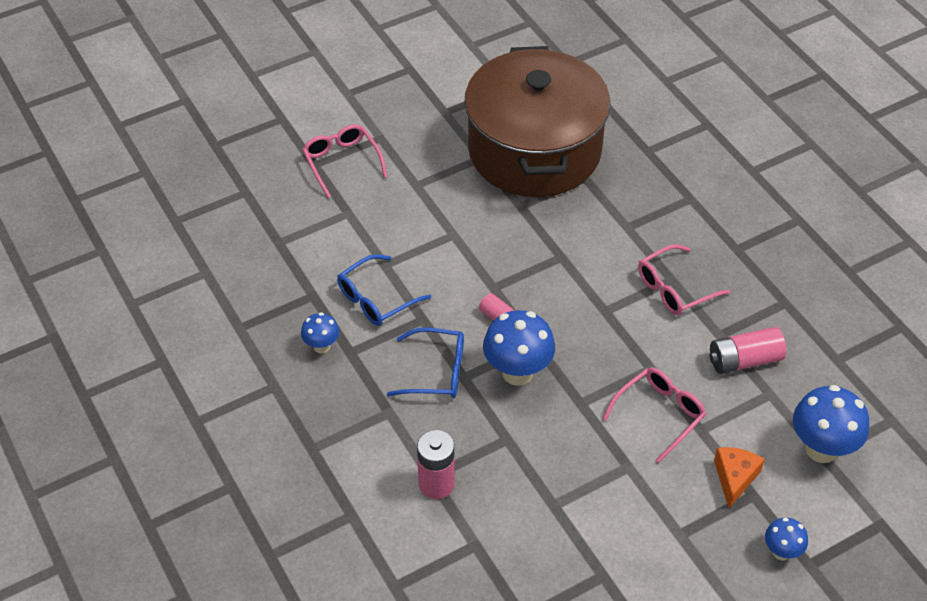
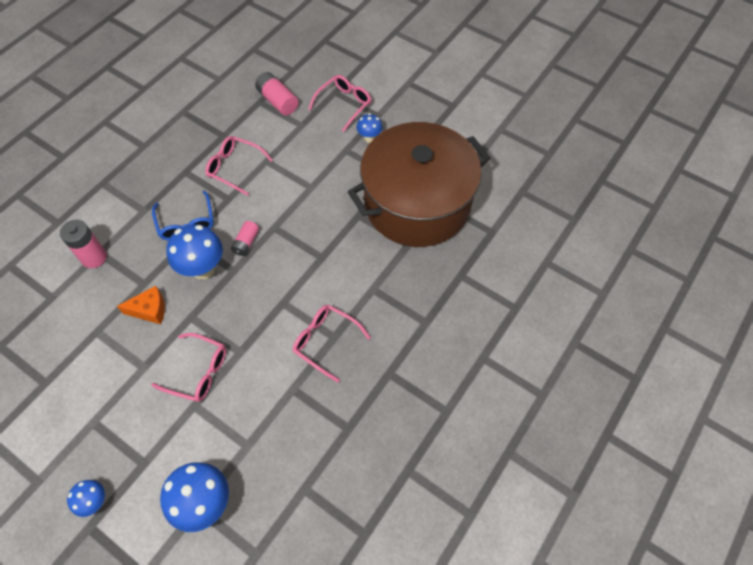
camera: 65 degrees right, 10 degrees up
(322, 346) = (183, 156): blue mushroom -> blue mushroom (369, 138)
(376, 299) = (234, 168): blue glasses -> pink glasses
(735, 478) = (155, 445): orange cheese -> orange cheese (149, 310)
(744, 360) = (274, 415): pink battery -> pink battery (278, 101)

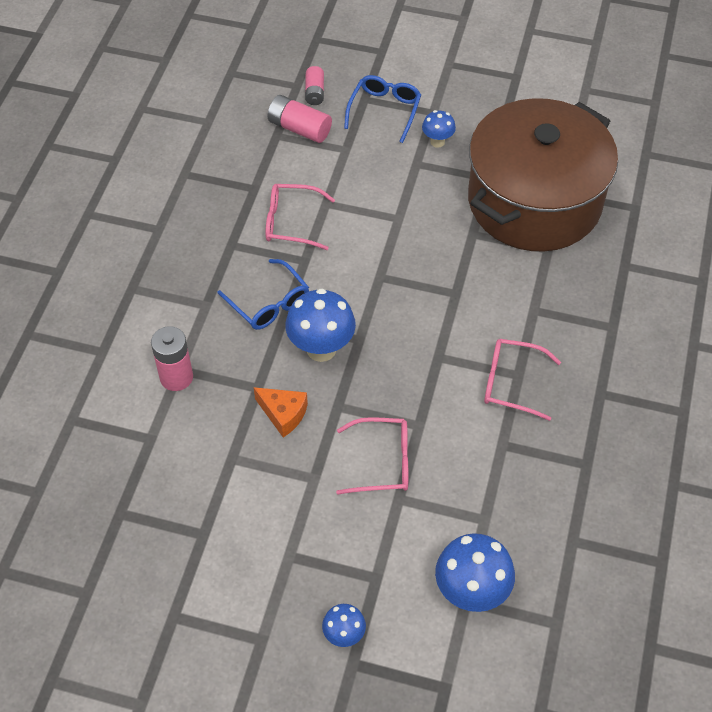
camera: 20 degrees left, 5 degrees down
(149, 310) = (283, 414): orange cheese -> orange cheese turned 60 degrees clockwise
(246, 242) = (356, 304): pink battery -> pink battery (314, 92)
(344, 104) = (384, 110): pink glasses -> blue glasses

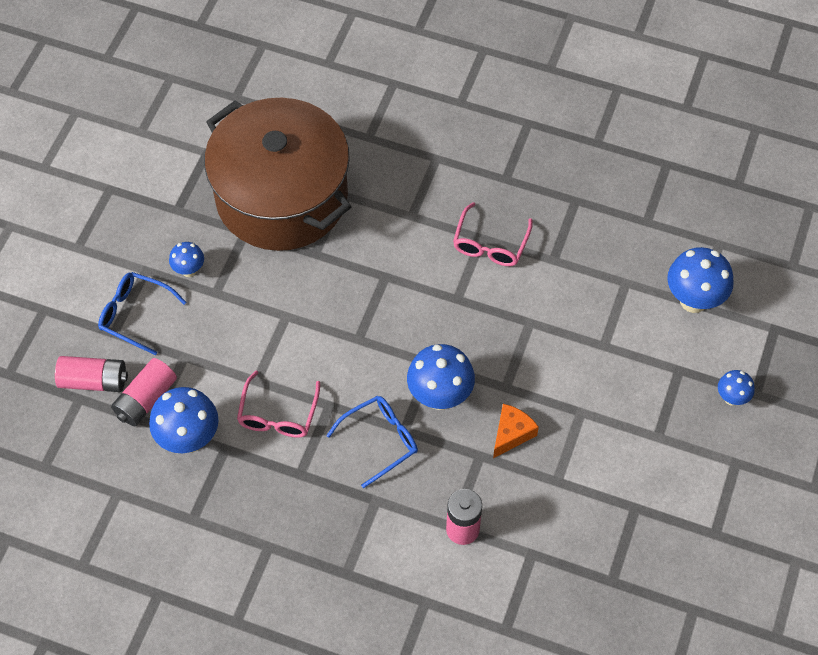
camera: 85 degrees left, 5 degrees up
(262, 162) = (189, 439): none -> blue mushroom
(314, 92) = (94, 381): pink battery -> pink battery, size x1.55
(383, 462) = (567, 354): pink glasses -> none

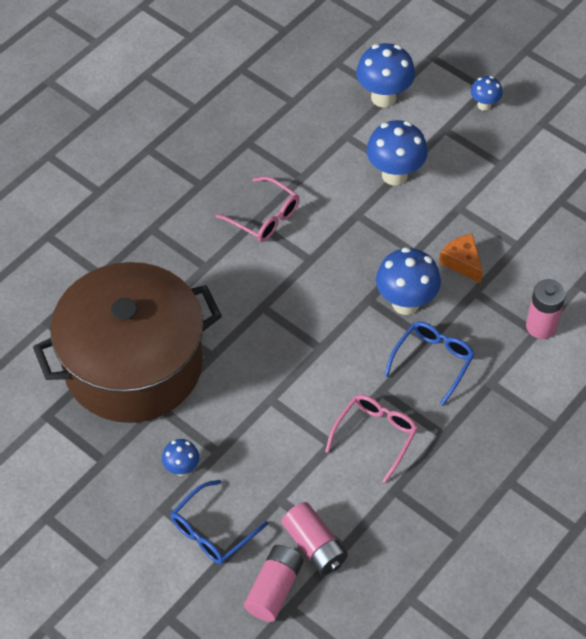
camera: 70 degrees left, 5 degrees down
(189, 439) = (373, 518): blue mushroom -> blue mushroom (394, 175)
(278, 414) = (375, 435): pink glasses -> pink glasses turned 90 degrees counterclockwise
(380, 440) = (432, 361): blue glasses -> blue glasses turned 45 degrees clockwise

